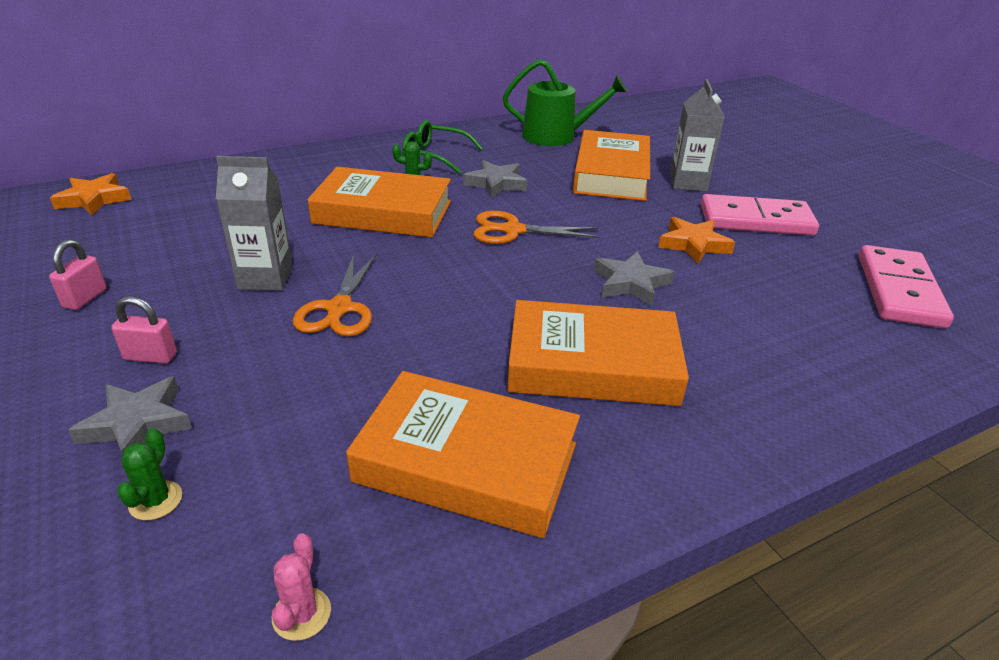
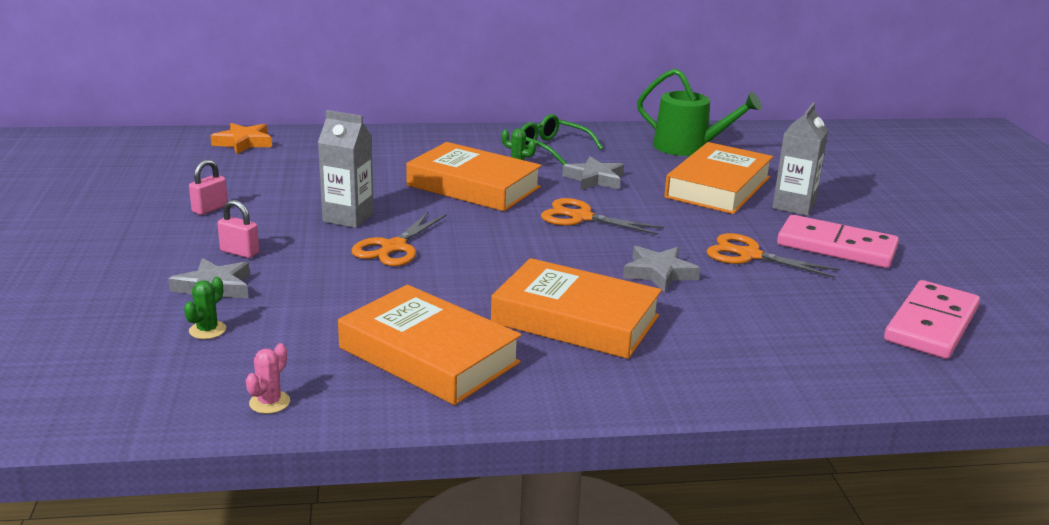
camera: 20 degrees right, 10 degrees down
(693, 244) = (749, 255): orange star -> orange scissors

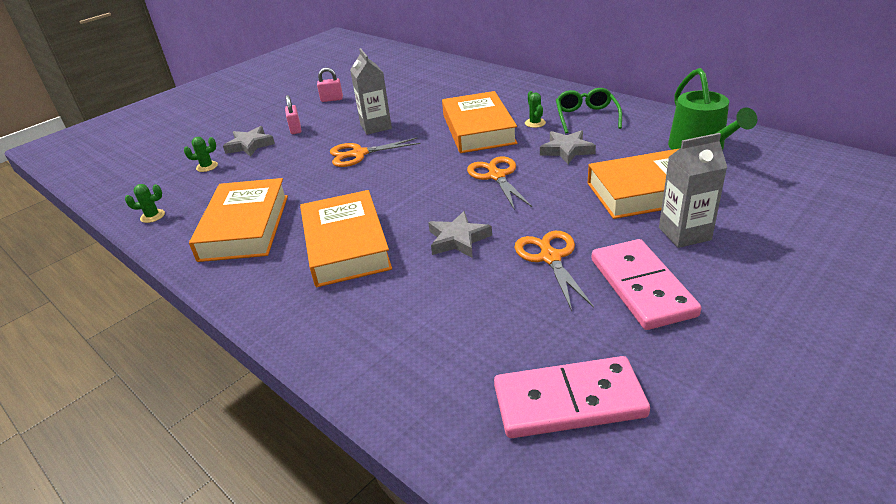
camera: 55 degrees right, 10 degrees up
(244, 143) = (420, 63): orange star -> none
(269, 402) = (152, 216): pink cactus -> green cactus

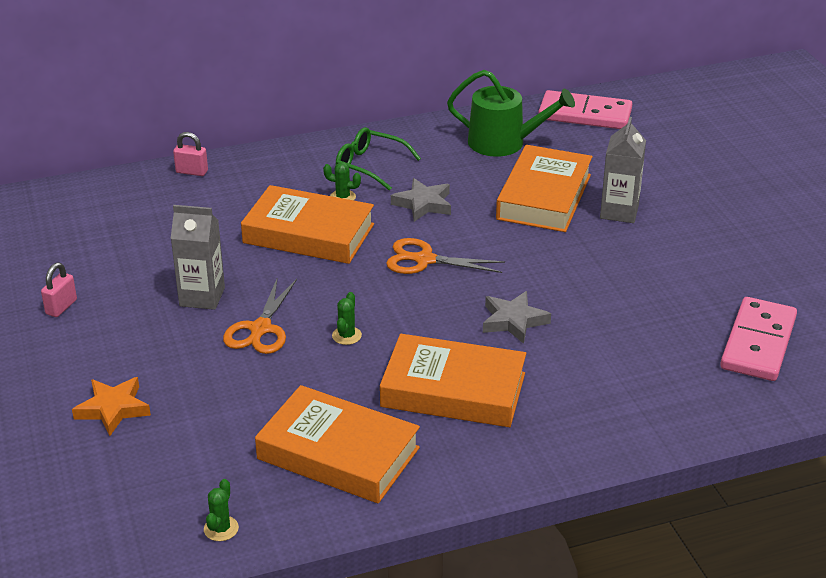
camera: 65 degrees left, 0 degrees up
(207, 167) = (130, 459): green cactus -> green cactus (346, 336)
(250, 145) = (113, 409): grey star -> orange star
(295, 129) = (117, 360): pink padlock -> pink padlock (192, 172)
(550, 258) = (589, 284): orange scissors -> none
(642, 287) = (666, 260): pink domino -> pink domino (585, 114)

